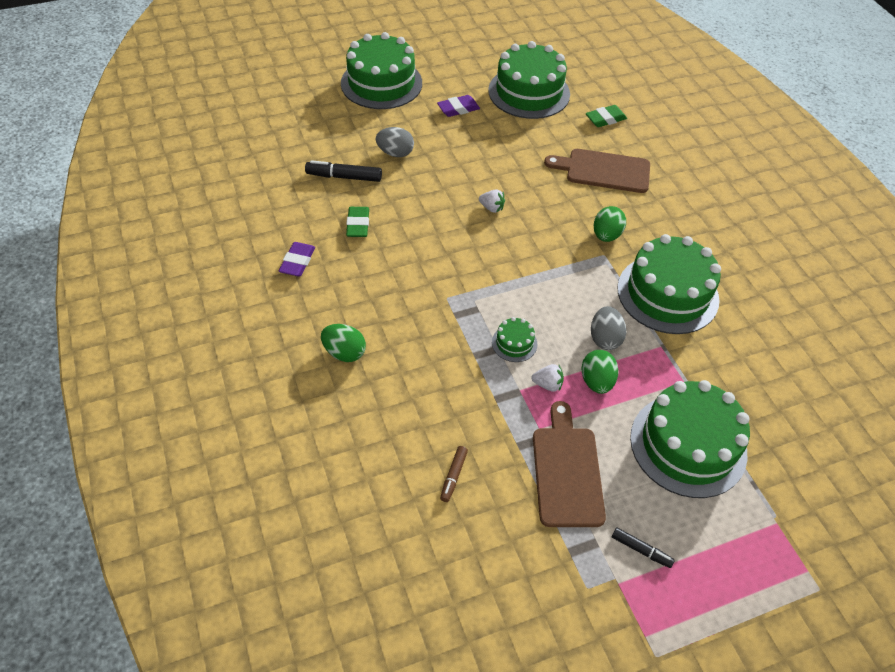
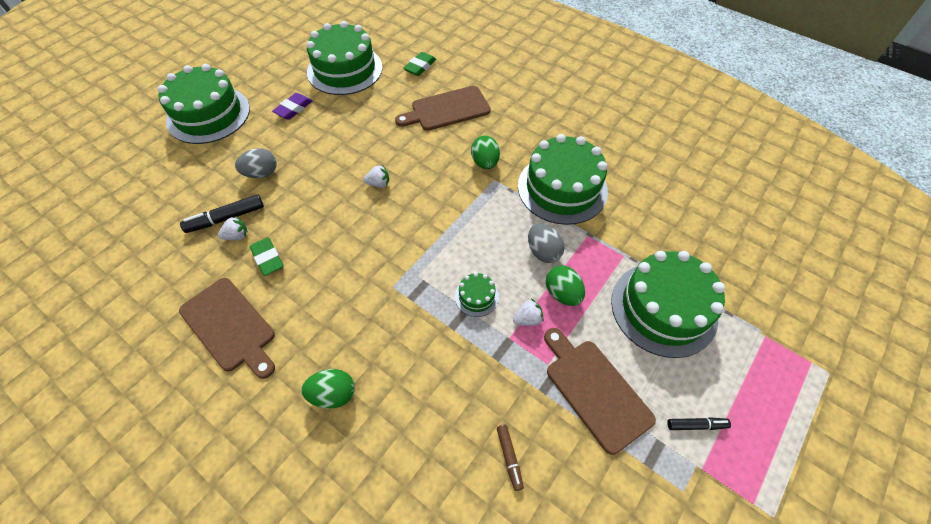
camera: 30 degrees left, 5 degrees up
(297, 262) = (230, 326): purple eraser -> brown cutting board
(344, 195) = (237, 236): none -> white strawberry

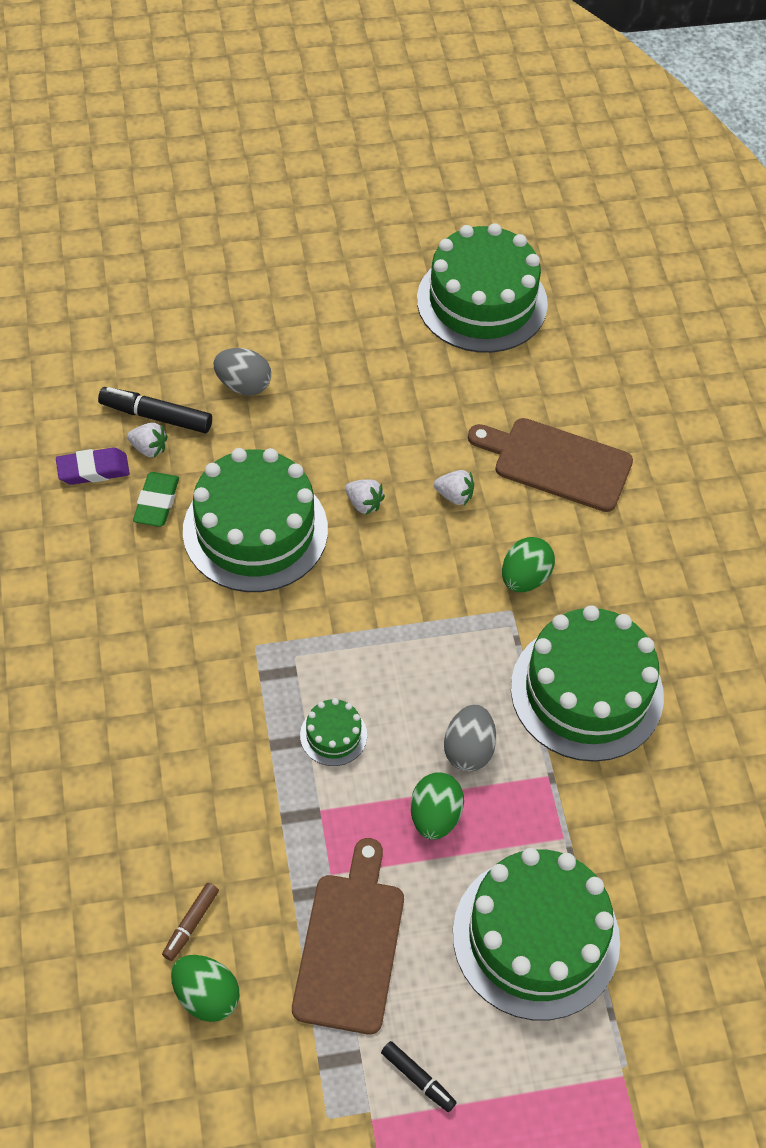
camera: 40 degrees right, 0 degrees up
(208, 115) = (254, 253): green cake -> green cake (255, 530)
(230, 326) = (55, 552): brown cutting board -> none
(293, 109) = (361, 318): purple eraser -> purple eraser (93, 470)
(333, 394) = (87, 710): green egg -> green egg (206, 996)
(420, 67) = (589, 369): green eraser -> none
(527, 319) = (362, 808): white strawberry -> white strawberry (454, 495)

